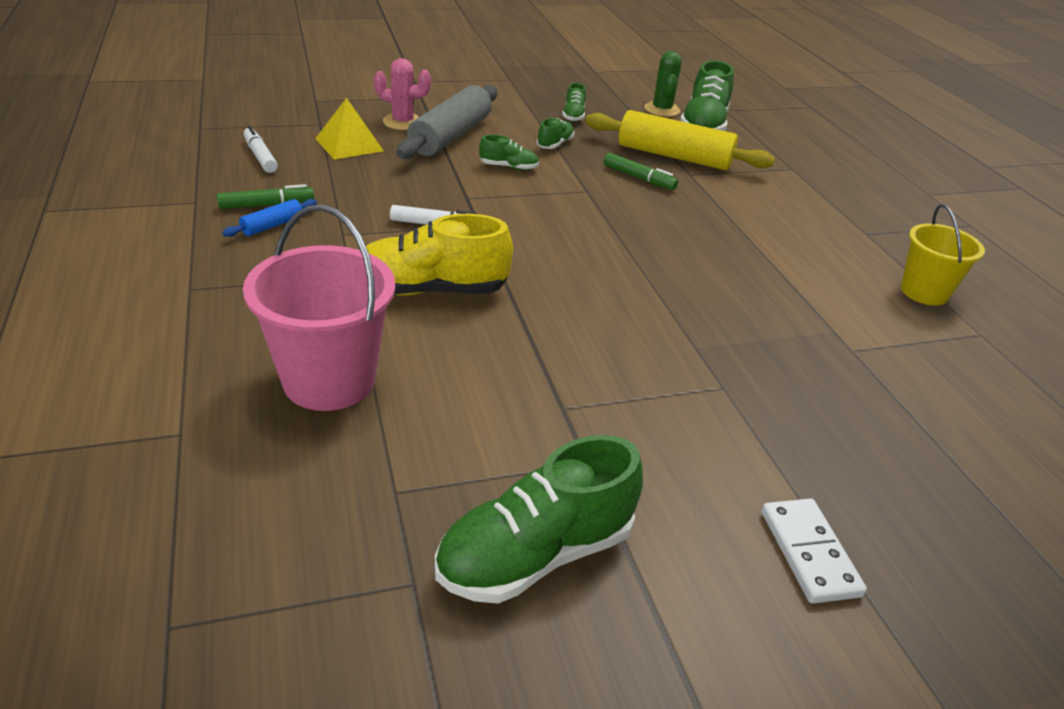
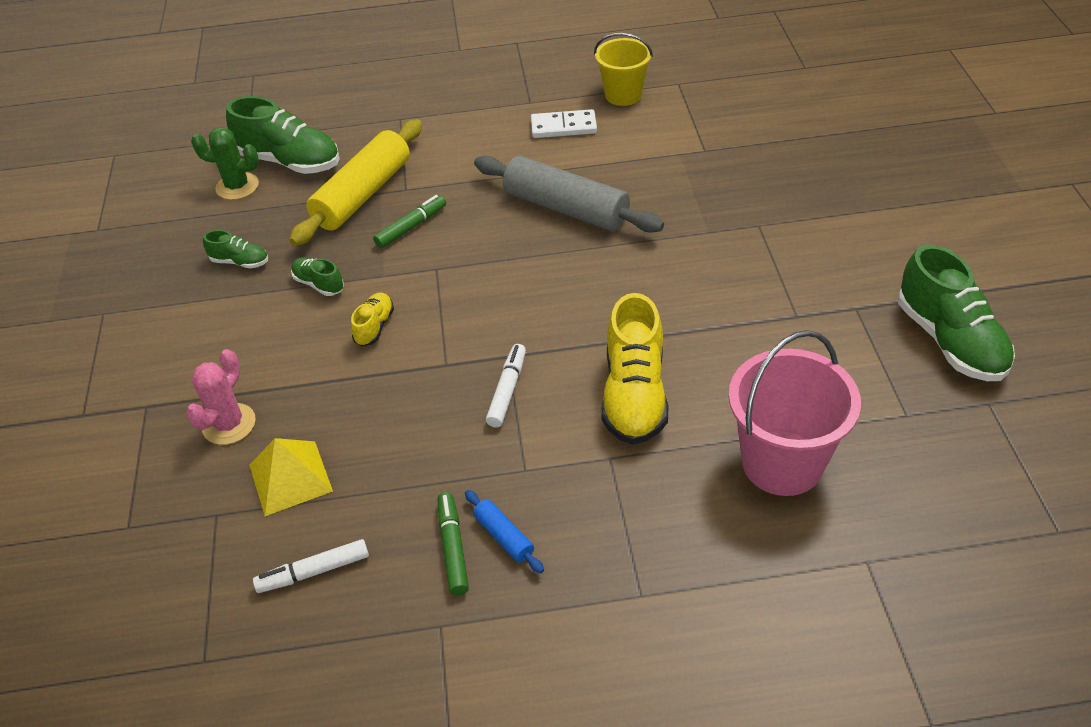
camera: 75 degrees left, 10 degrees up
(450, 136) = (280, 376): grey rolling pin -> grey rolling pin (566, 208)
(508, 167) = (374, 327): green shoe -> yellow shoe
(809, 553) = (918, 216): white domino -> white domino (563, 127)

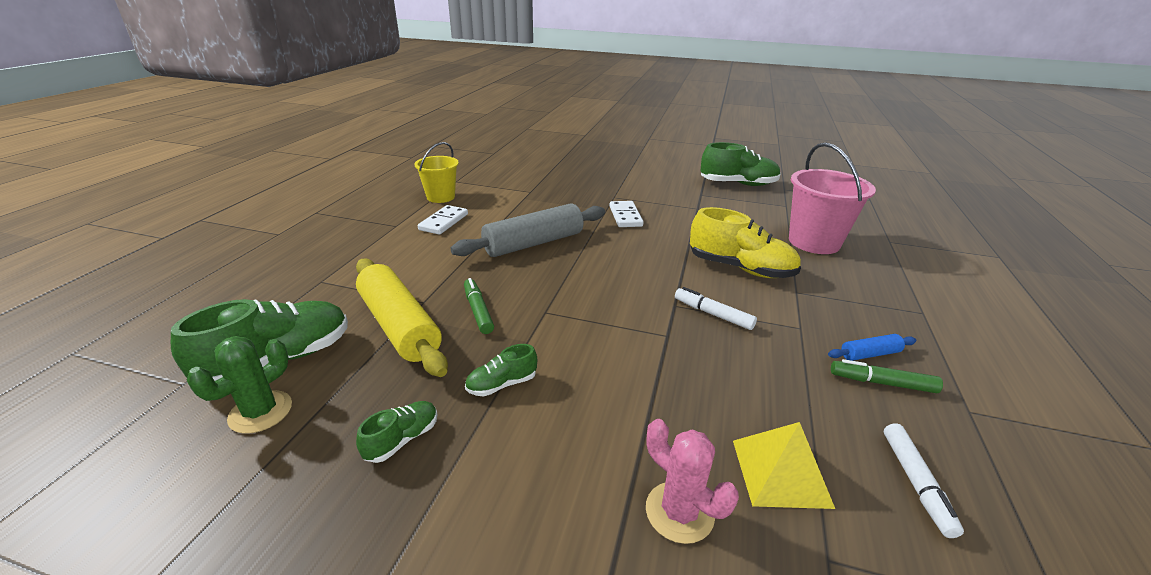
camera: 70 degrees left, 15 degrees down
(374, 327) = (593, 362): yellow shoe -> none
(703, 254) = (625, 216): none -> white domino

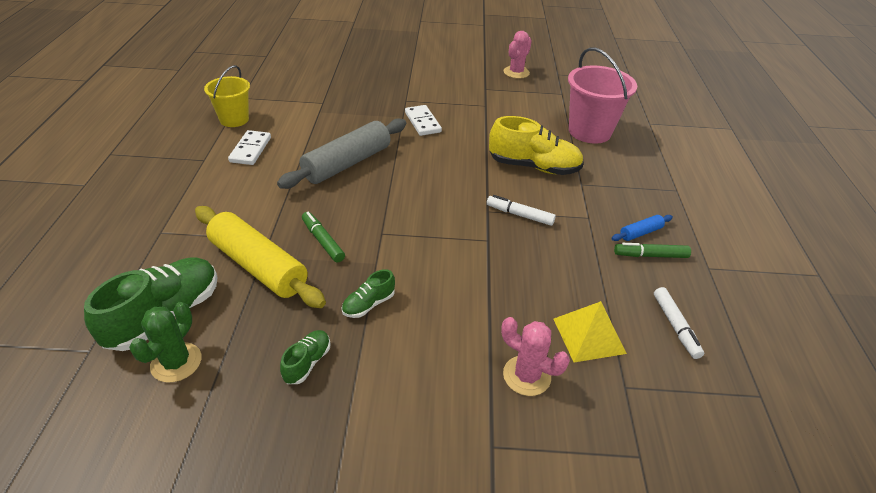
camera: 15 degrees left, 10 degrees up
(738, 184) = (516, 72): green shoe -> pink cactus

